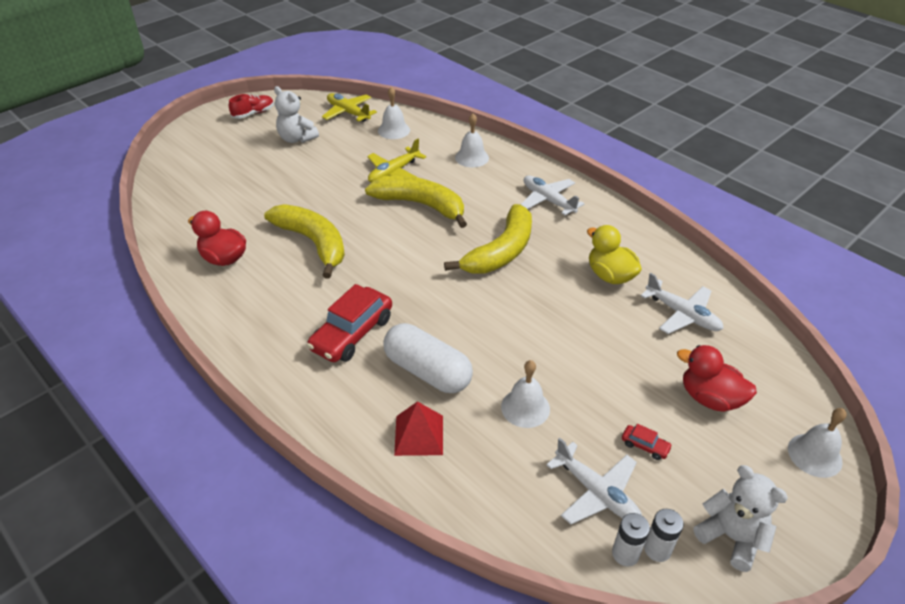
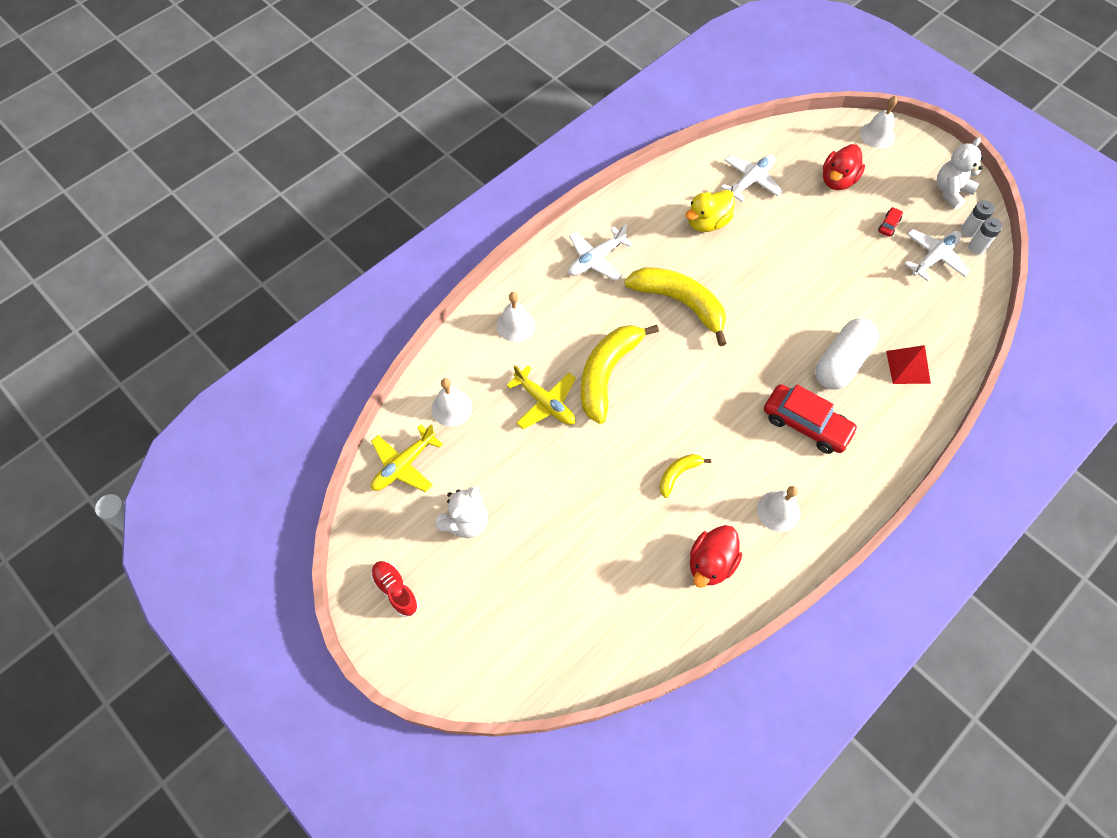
camera: 90 degrees left, 20 degrees up
(313, 243) = (678, 474): yellow banana -> yellow banana, size x0.48
(525, 407) = (867, 295): white bell -> white bell (778, 511)

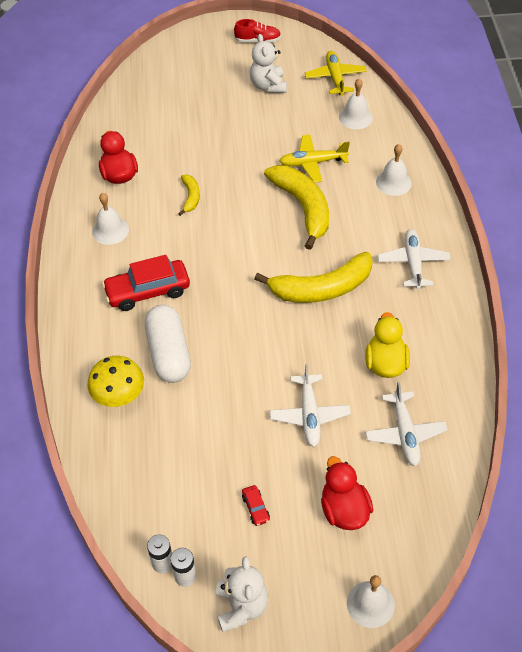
camera: 130 degrees right, 10 degrees down
(908, 367) = (119, 395): red pyramid -> yellow mushroom
(934, 258) = (188, 514): white plane -> white plane (309, 415)

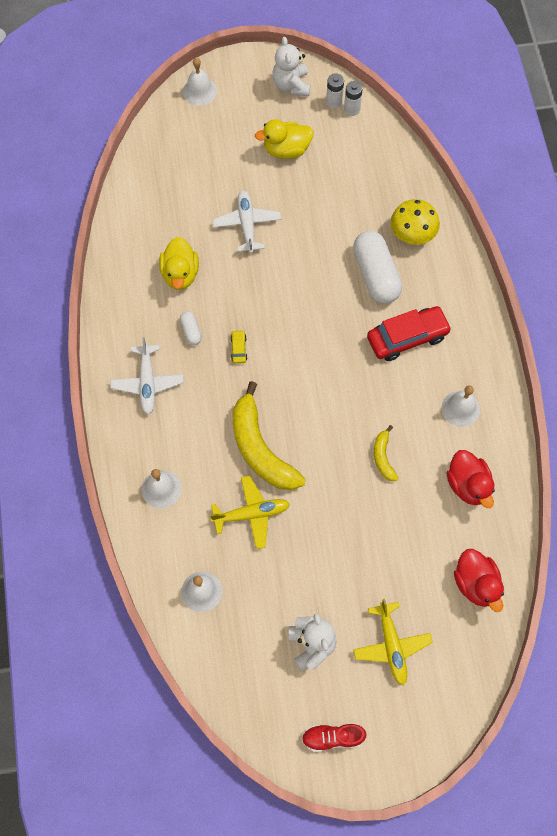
camera: 175 degrees right, 15 degrees up
(255, 508) = (286, 150): red car -> yellow duck
(321, 288) = (238, 349): yellow banana -> yellow car
(335, 78) = (226, 664): yellow plane -> yellow plane (391, 646)
(344, 510) = (218, 152): red duck -> red duck (476, 584)
(371, 306) = (191, 331): none -> white capsule
(405, 433) = (167, 212): white plane -> none

